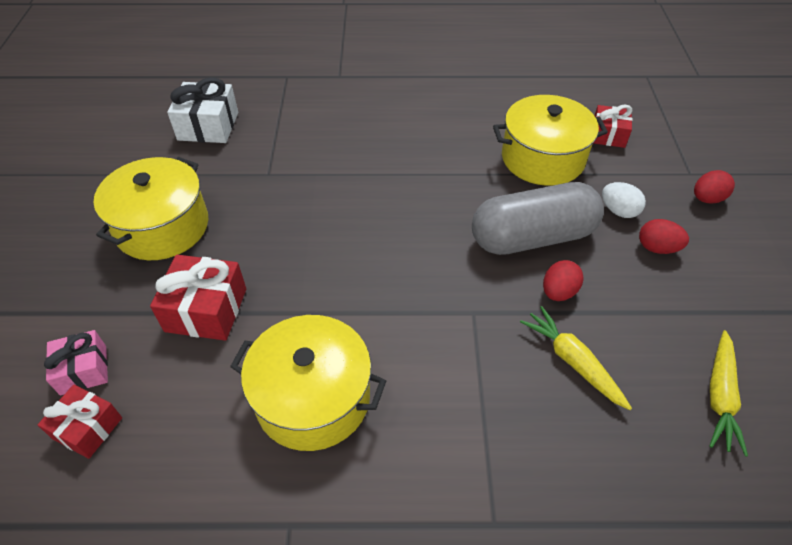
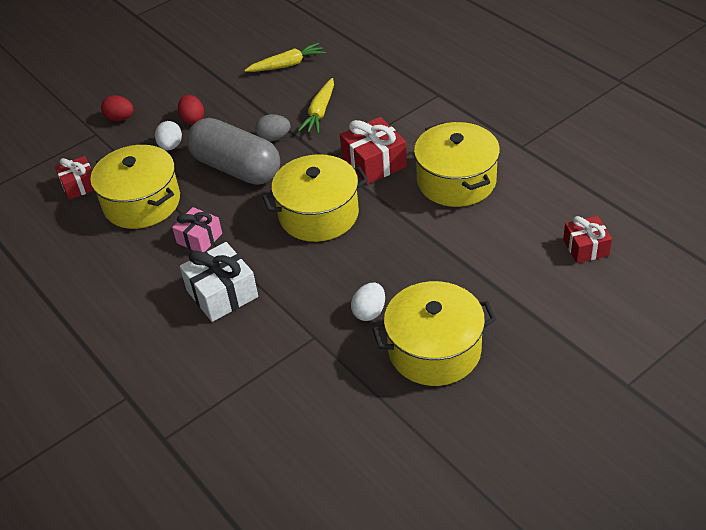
camera: 125 degrees left, 5 degrees down
(83, 370) = (567, 281): pink gift -> pink gift (199, 238)
(206, 310) = (464, 265): red gift -> red gift (374, 163)
(208, 126) = (298, 431): white gift -> white gift (222, 293)
(247, 215) = (369, 312): none -> white egg
(396, 255) = (318, 214): none -> yellow pot
(558, 292) = (274, 138): red egg -> grey egg

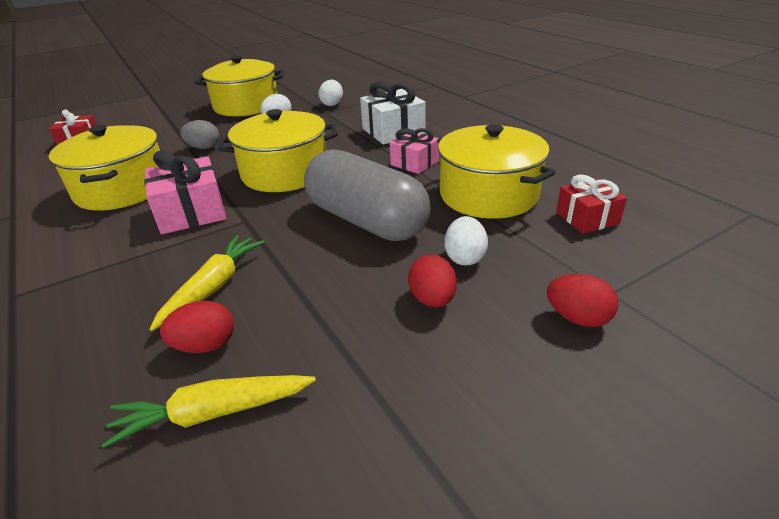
camera: 175 degrees left, 10 degrees down
(274, 138) = (303, 254): grey egg -> grey egg (204, 148)
(306, 86) = (205, 345): none -> red egg
(311, 361) = (332, 104): none -> white egg
(374, 163) = (192, 212): red gift -> pink gift

